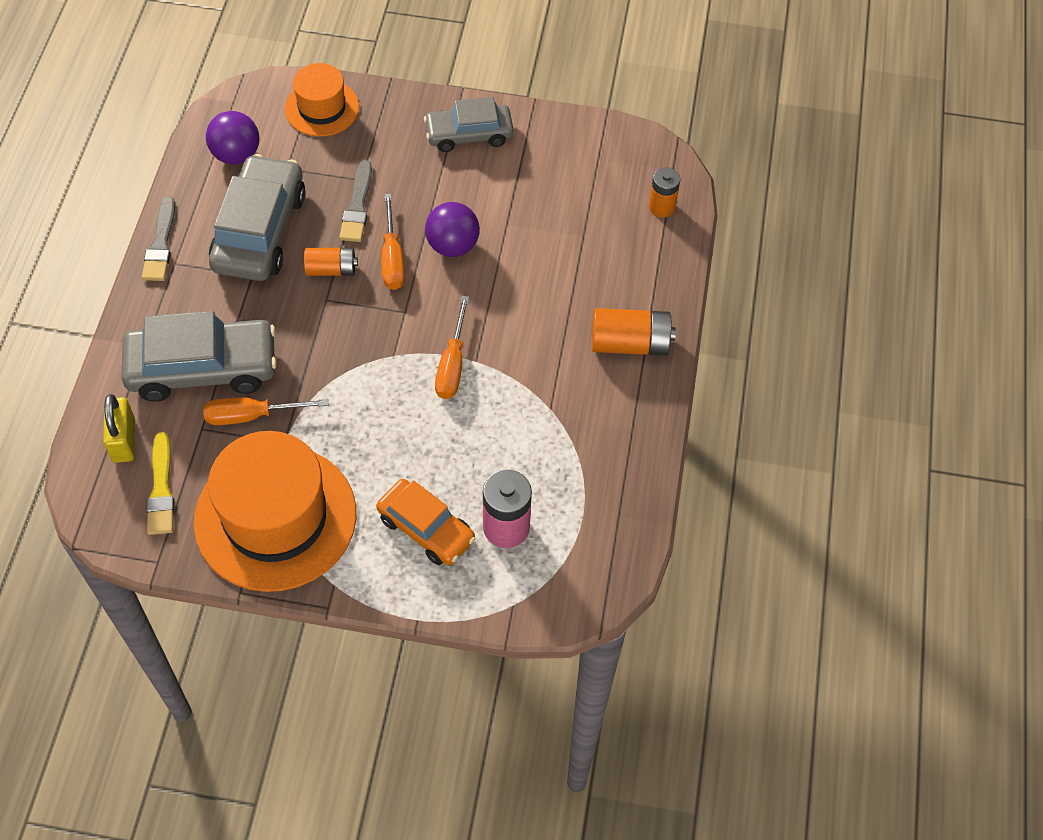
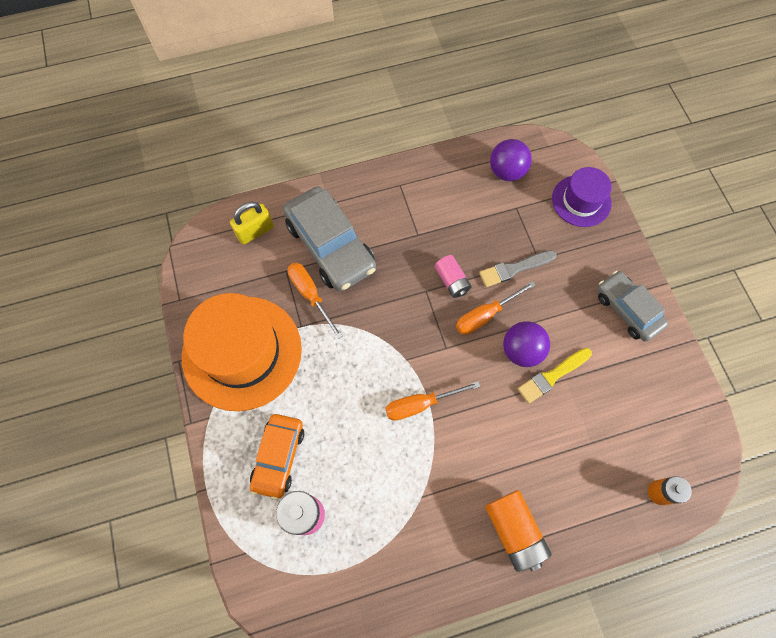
camera: 65 degrees right, 10 degrees up
(161, 244) = (409, 169): grey brush -> none
(161, 489) = (231, 272): yellow brush -> yellow brush (552, 376)
(259, 231) = (455, 219): grey car -> none
(322, 108) = (581, 201): orange hat -> purple hat
(331, 269) = (452, 281): orange battery -> pink battery

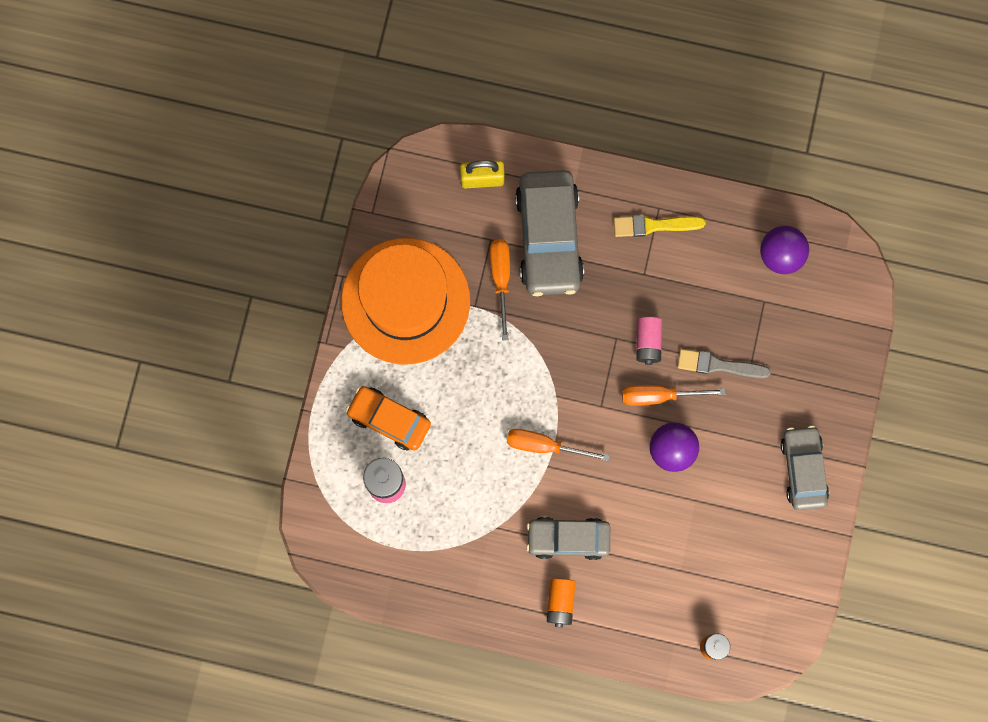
camera: 30 degrees right, 10 degrees up
(279, 457) = (389, 420): orange car -> orange car turned 75 degrees clockwise
(486, 471) = (568, 539): none -> grey car
(514, 530) = (560, 602): orange battery -> orange battery, size x0.65
(552, 376) = (685, 490): yellow brush -> yellow brush (654, 225)
(581, 201) = (837, 331): purple hat -> none

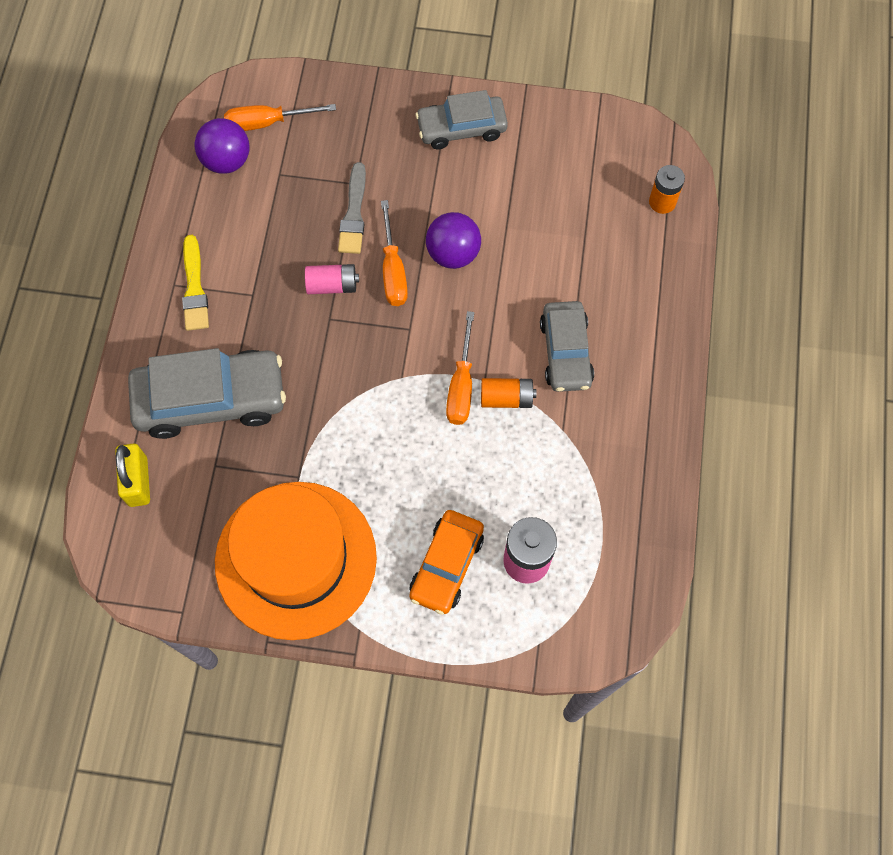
camera: 95 degrees left, 10 degrees down
(501, 279) = (264, 449): orange screwdriver -> orange screwdriver (267, 123)
(560, 602) = (638, 355): orange battery -> orange battery (506, 398)

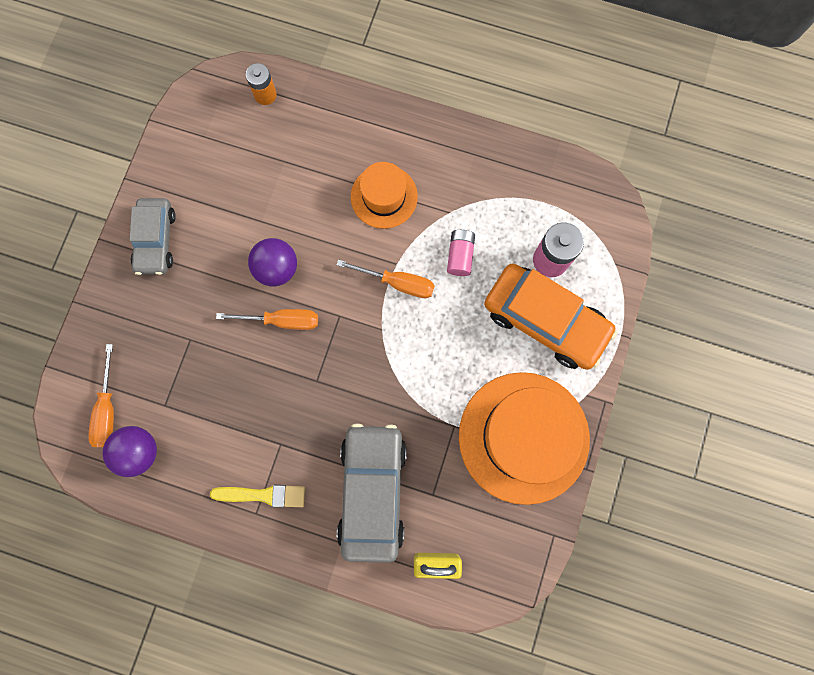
camera: 80 degrees left, 10 degrees up
(332, 285) = (285, 374): pink battery -> pink battery (460, 256)
(354, 213) = (219, 345): grey brush -> none
(447, 565) = (545, 320): orange car -> orange car, size x1.57
(506, 398) = (415, 250): orange battery -> none
(566, 352) = (384, 196): grey car -> orange hat

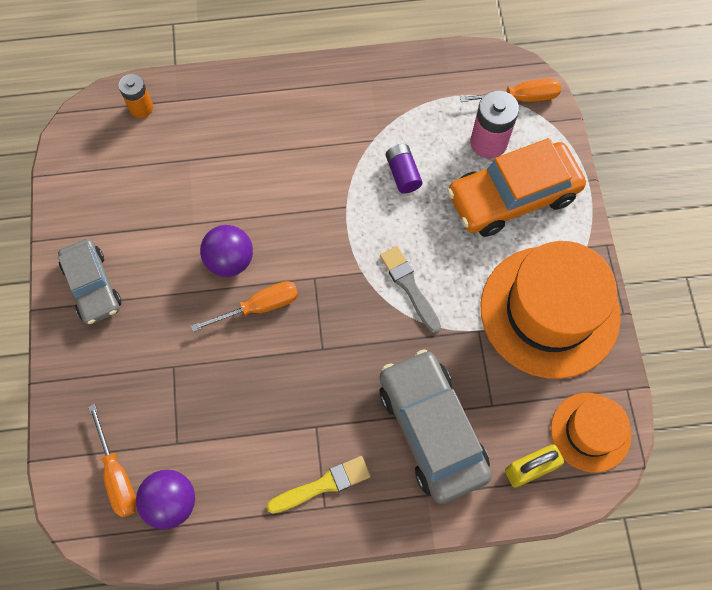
camera: 25 degrees left, 10 degrees down
(384, 196) = (303, 151): orange hat -> orange hat (590, 432)
(397, 283) = (356, 223): orange screwdriver -> orange screwdriver (520, 98)
(415, 360) = (409, 286): none -> grey brush
(460, 256) = (402, 174): pink battery -> purple battery
(545, 320) = (512, 197): orange car -> orange car turned 150 degrees clockwise

